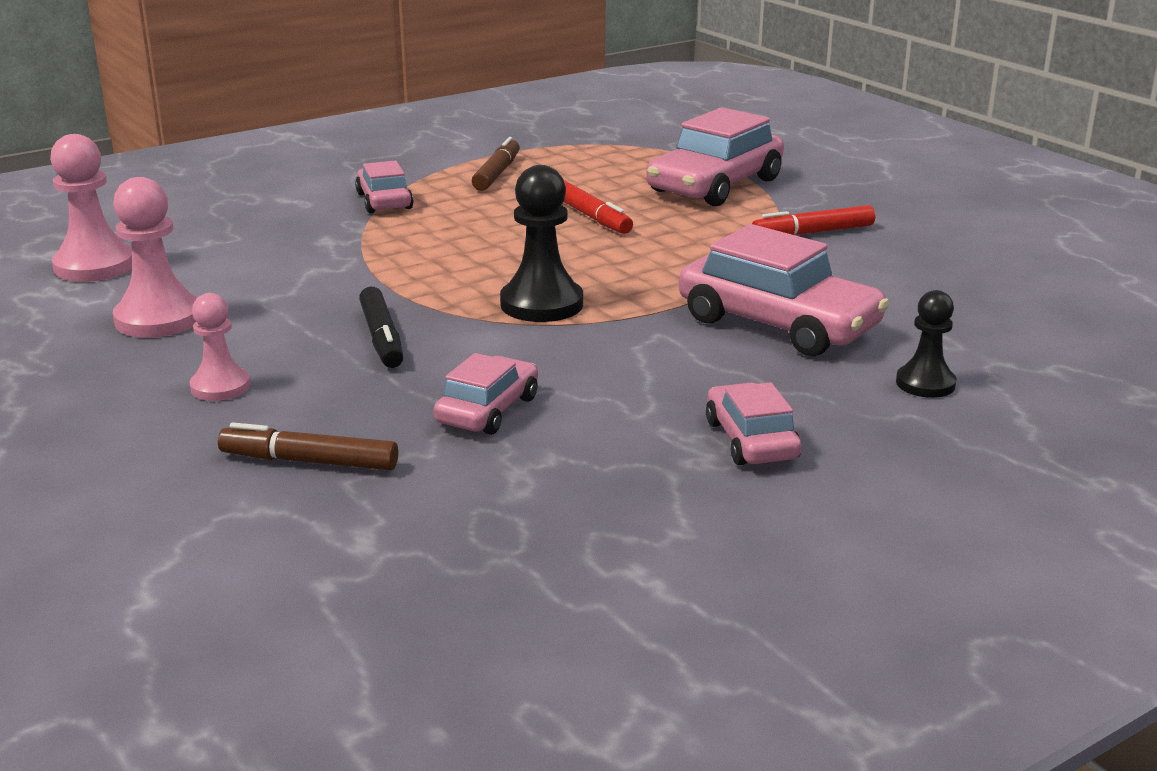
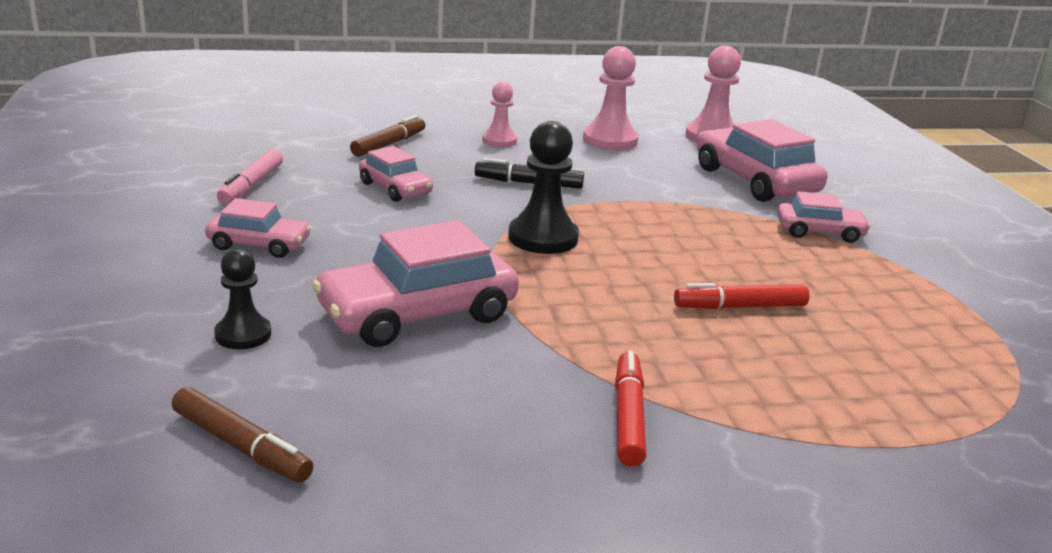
camera: 110 degrees right, 0 degrees up
(497, 173) = (896, 294): brown marker -> brown marker (241, 446)
(588, 511) = (251, 185): none -> pink marker
(715, 186) = (826, 408): pink car -> pink car (755, 181)

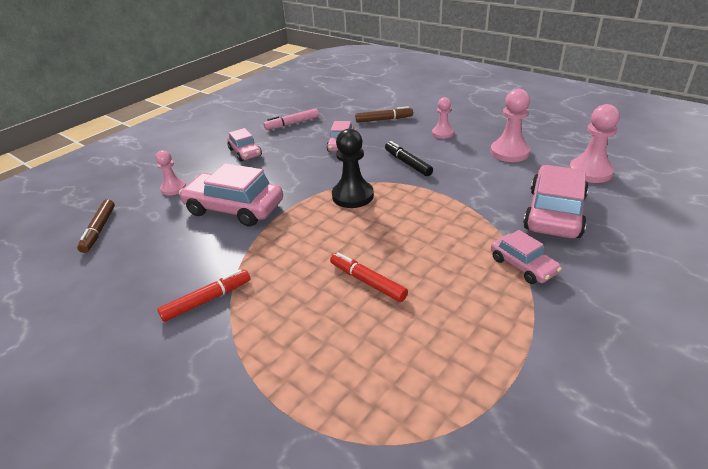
camera: 55 degrees right, 10 degrees up
(243, 334) = (173, 188): black pawn -> pink pawn

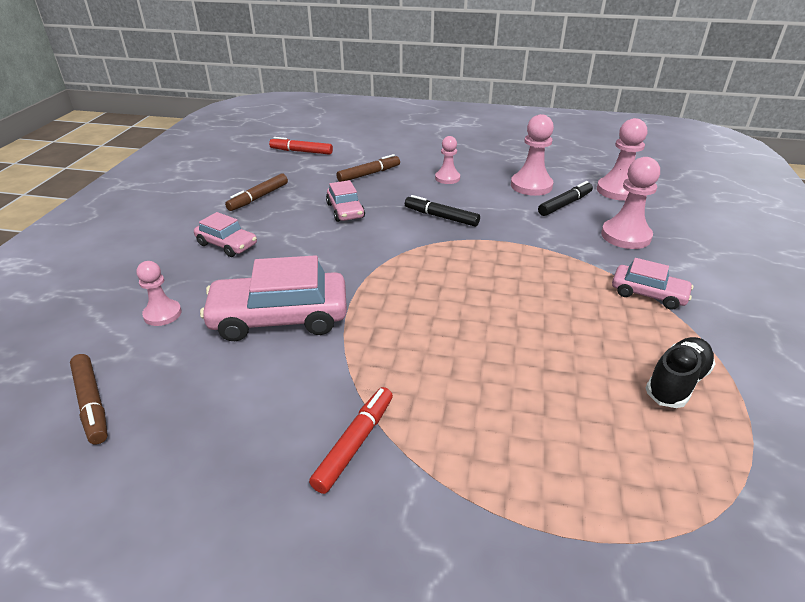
camera: 30 degrees left, 0 degrees up
(292, 124) = (258, 197): pink marker -> brown marker
(352, 196) = (415, 266): black pawn -> none
(367, 282) = (523, 356): red marker -> red marker (301, 151)
(471, 340) = (676, 382): none -> black shoe
(524, 174) = (565, 204): none -> black marker
(554, 213) = (625, 236): pink car -> pink pawn

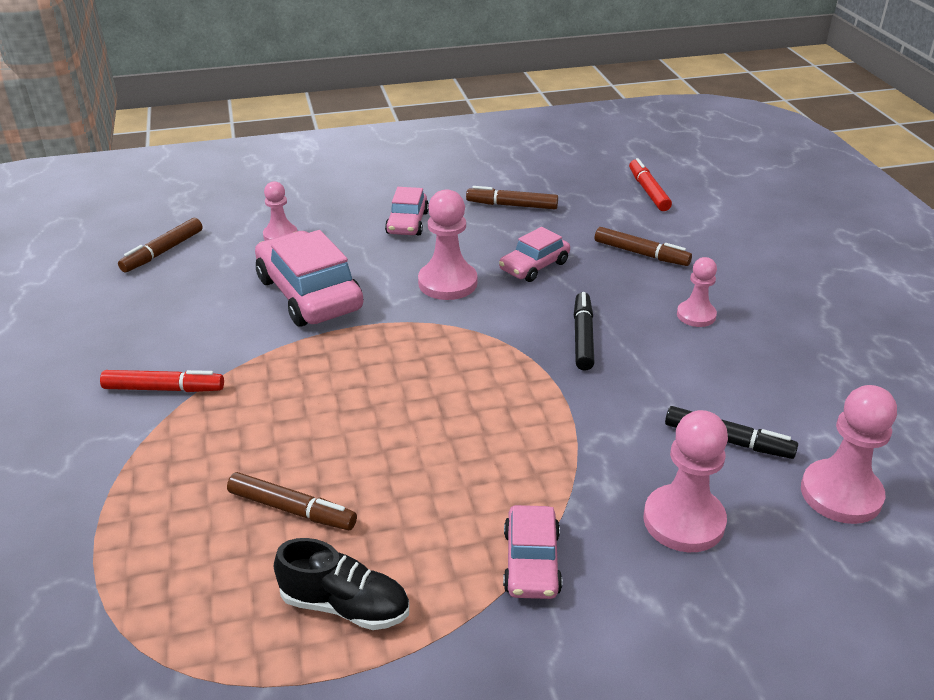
camera: 65 degrees right, 0 degrees up
(531, 186) = (755, 395): pink pawn -> pink pawn (447, 283)
(567, 388) = (292, 509): none -> brown marker

